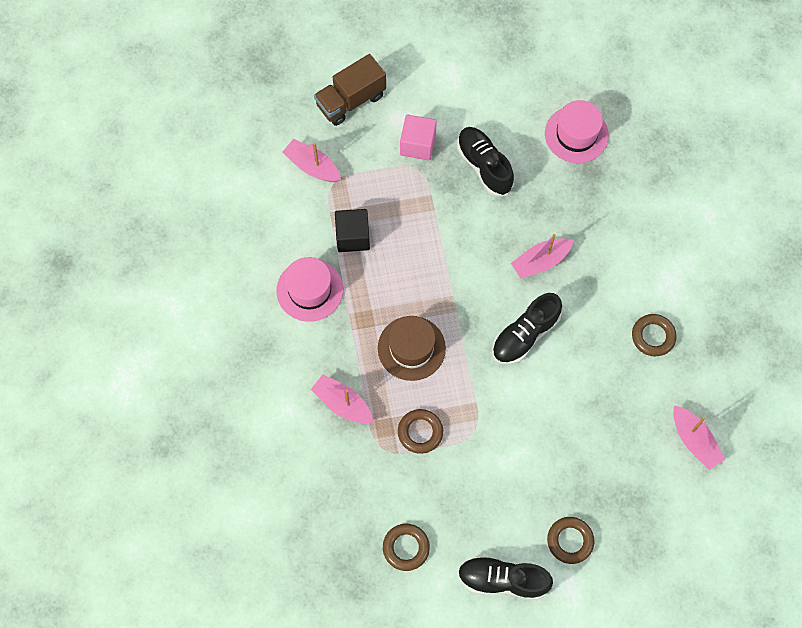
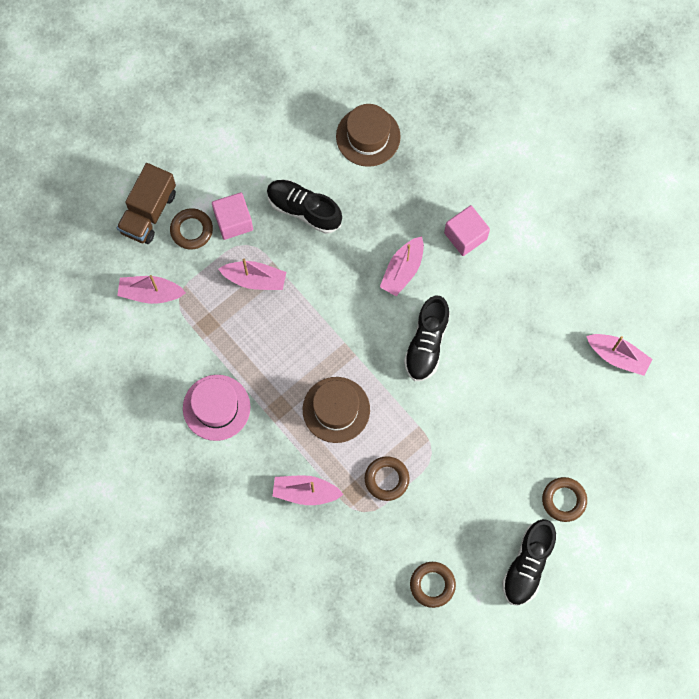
camera: 30 degrees left, 5 degrees up
(353, 237) = (226, 338): black cube -> none
(407, 201) = (255, 279): none -> pink boat
(502, 580) = (527, 565): black shoe -> black shoe turned 45 degrees counterclockwise
(576, 134) = (368, 136): pink hat -> brown hat
(614, 262) = (465, 236): none -> pink cube
(653, 336) = (534, 284): brown ring -> brown ring (191, 230)

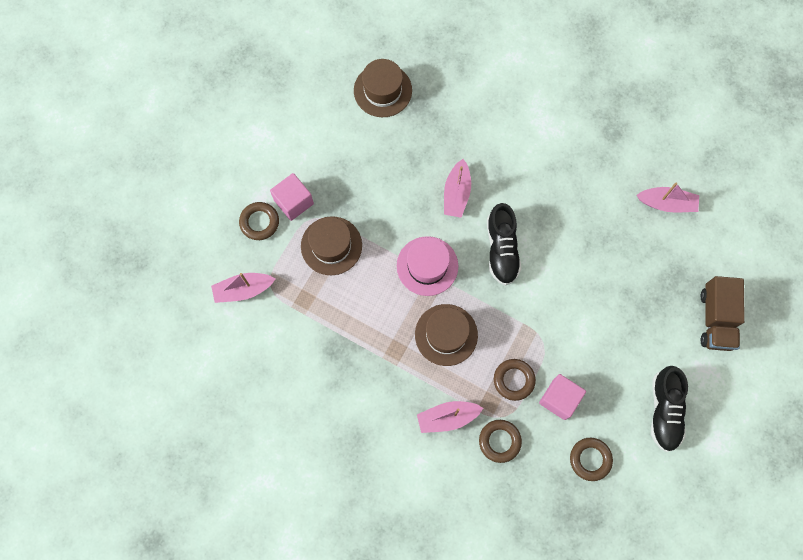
camera: 20 degrees left, 0 degrees up
(148, 212) = (215, 219): brown truck -> brown truck (716, 319)
(216, 407) = (340, 370): pink hat -> pink hat (427, 266)
(255, 279) = (331, 245): pink boat -> brown hat
(304, 209) = (351, 171): black shoe -> none
(465, 236) = (498, 146): pink cube -> pink cube (559, 399)
(564, 500) = (672, 343): brown ring -> brown ring (499, 441)

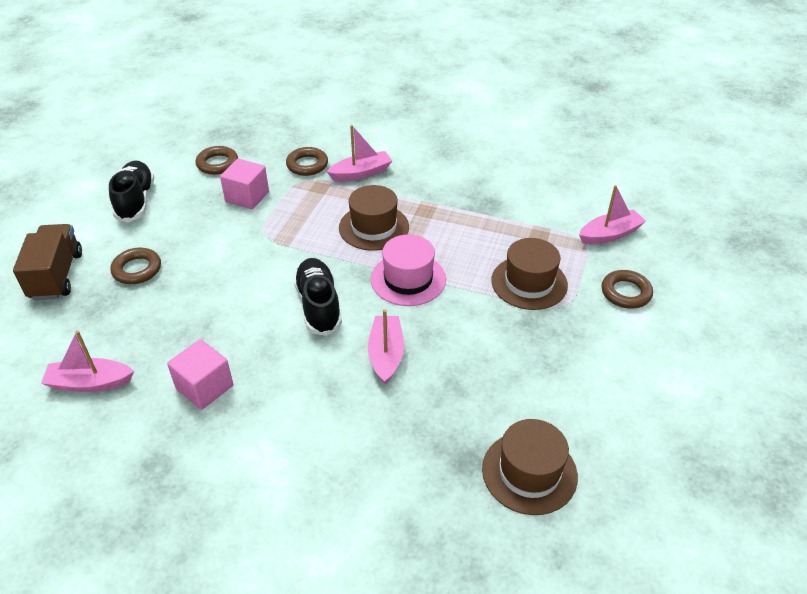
camera: 170 degrees right, 30 degrees down
(293, 202) = (595, 317): pink cube -> pink cube (204, 387)
(514, 380) = (296, 204): brown ring -> brown ring (137, 269)

